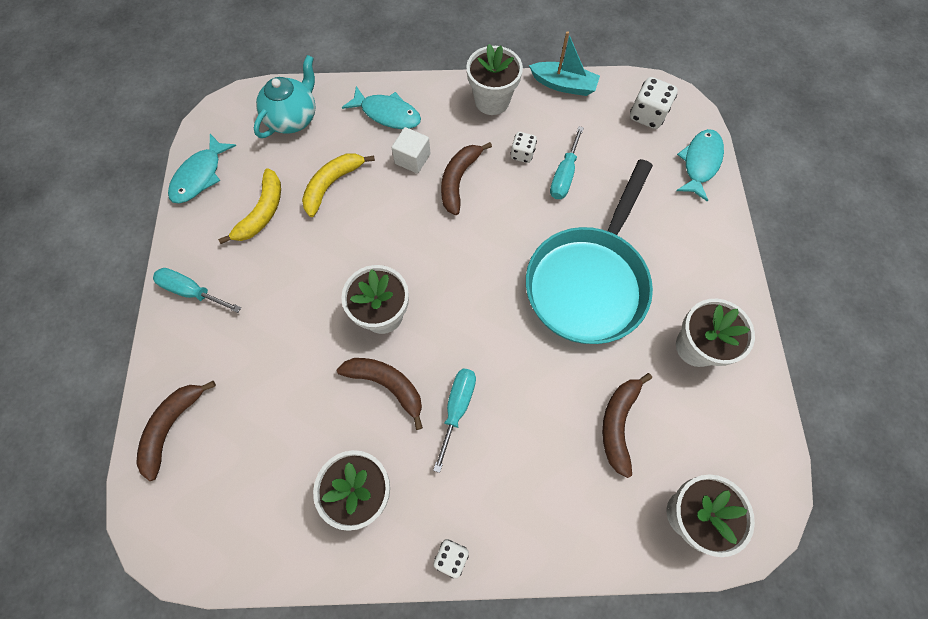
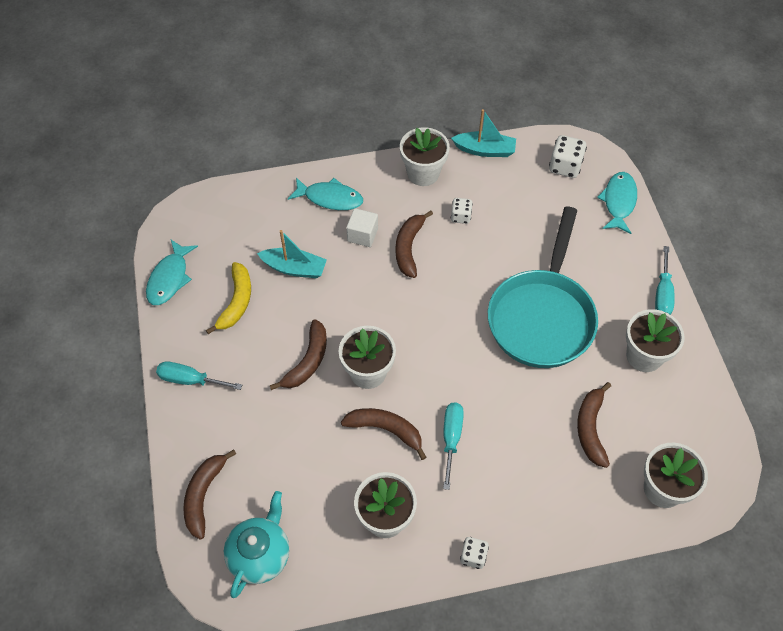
camera: 10 degrees left, 10 degrees down
(293, 118) = (243, 214): turquoise teapot -> turquoise teapot (260, 555)
(321, 291) = (308, 361): none -> brown banana
(332, 184) = (294, 268): yellow banana -> turquoise boat
(564, 175) = (502, 230): turquoise screwdriver -> turquoise screwdriver (662, 294)

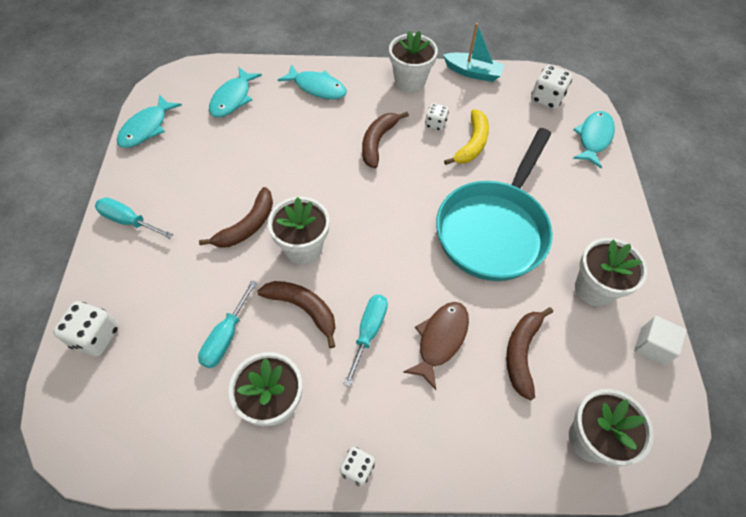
camera: 10 degrees right, 0 degrees up
(203, 495) = (96, 337): brown banana -> white dice
(237, 302) = (200, 159): yellow banana -> yellow banana (472, 144)
(246, 228) = (233, 99): none -> turquoise fish
(260, 555) = (128, 413): turquoise teapot -> none
(294, 268) = (264, 140): turquoise boat -> none
(362, 235) = (337, 123): white cube -> white cube (652, 346)
(517, 432) = (440, 340): none -> brown fish
(662, 294) = (624, 231): turquoise screwdriver -> turquoise screwdriver (226, 337)

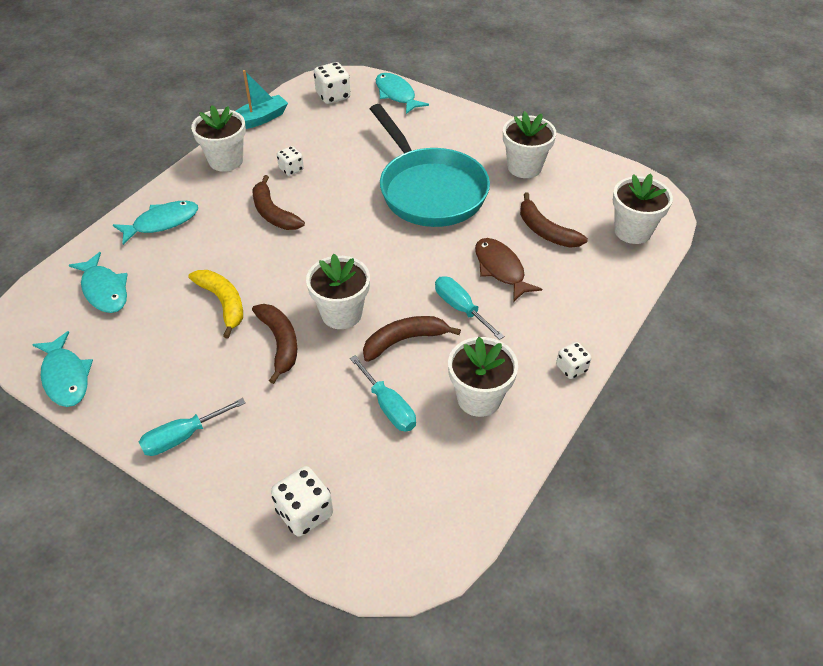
camera: 55 degrees left, 10 degrees down
(472, 144) = (335, 159): yellow banana -> yellow banana (223, 303)
(652, 346) = (589, 166): white cube -> none

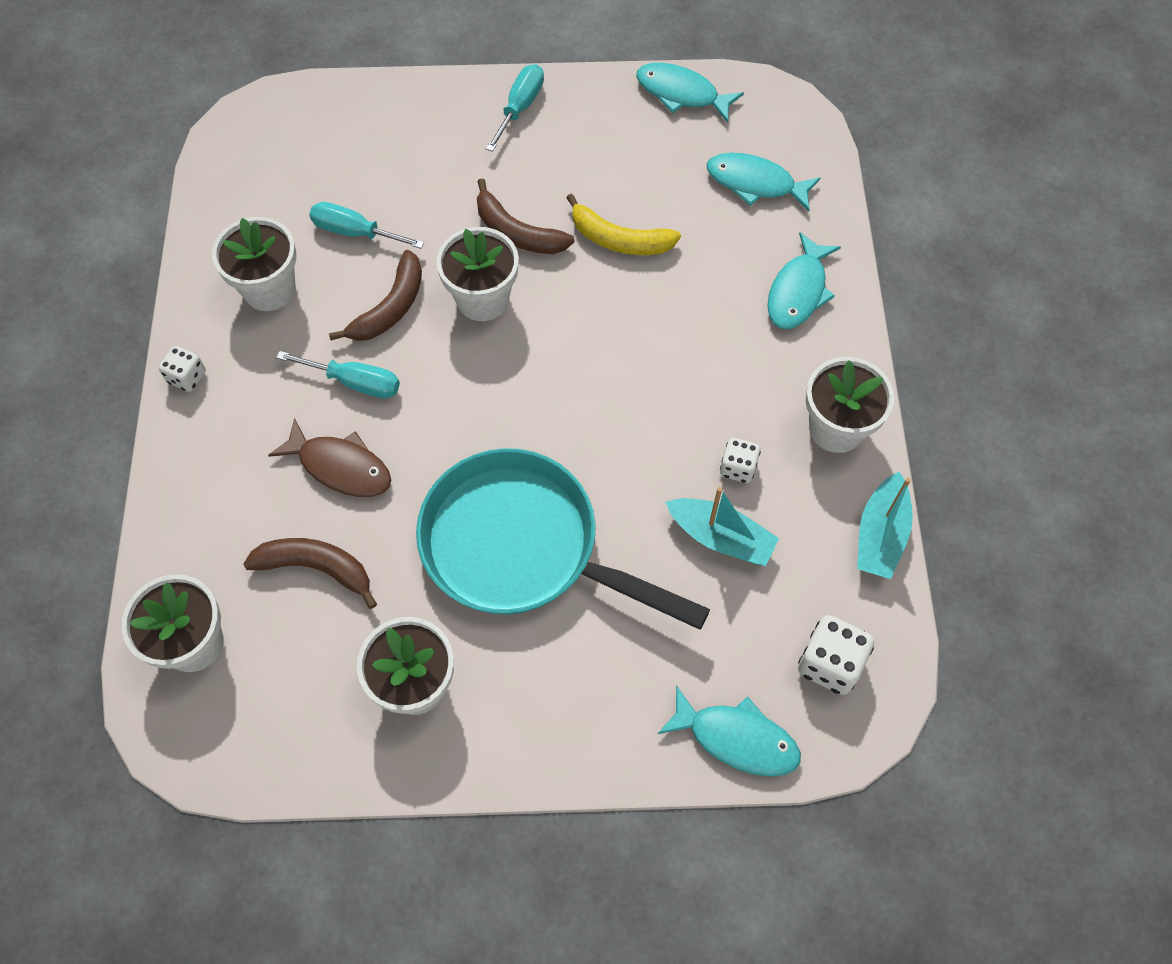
camera: 145 degrees right, 15 degrees up
(273, 213) = (687, 383): brown banana -> none
(304, 513) = (360, 112): white dice -> none
(330, 150) = (720, 537): none -> turquoise boat

